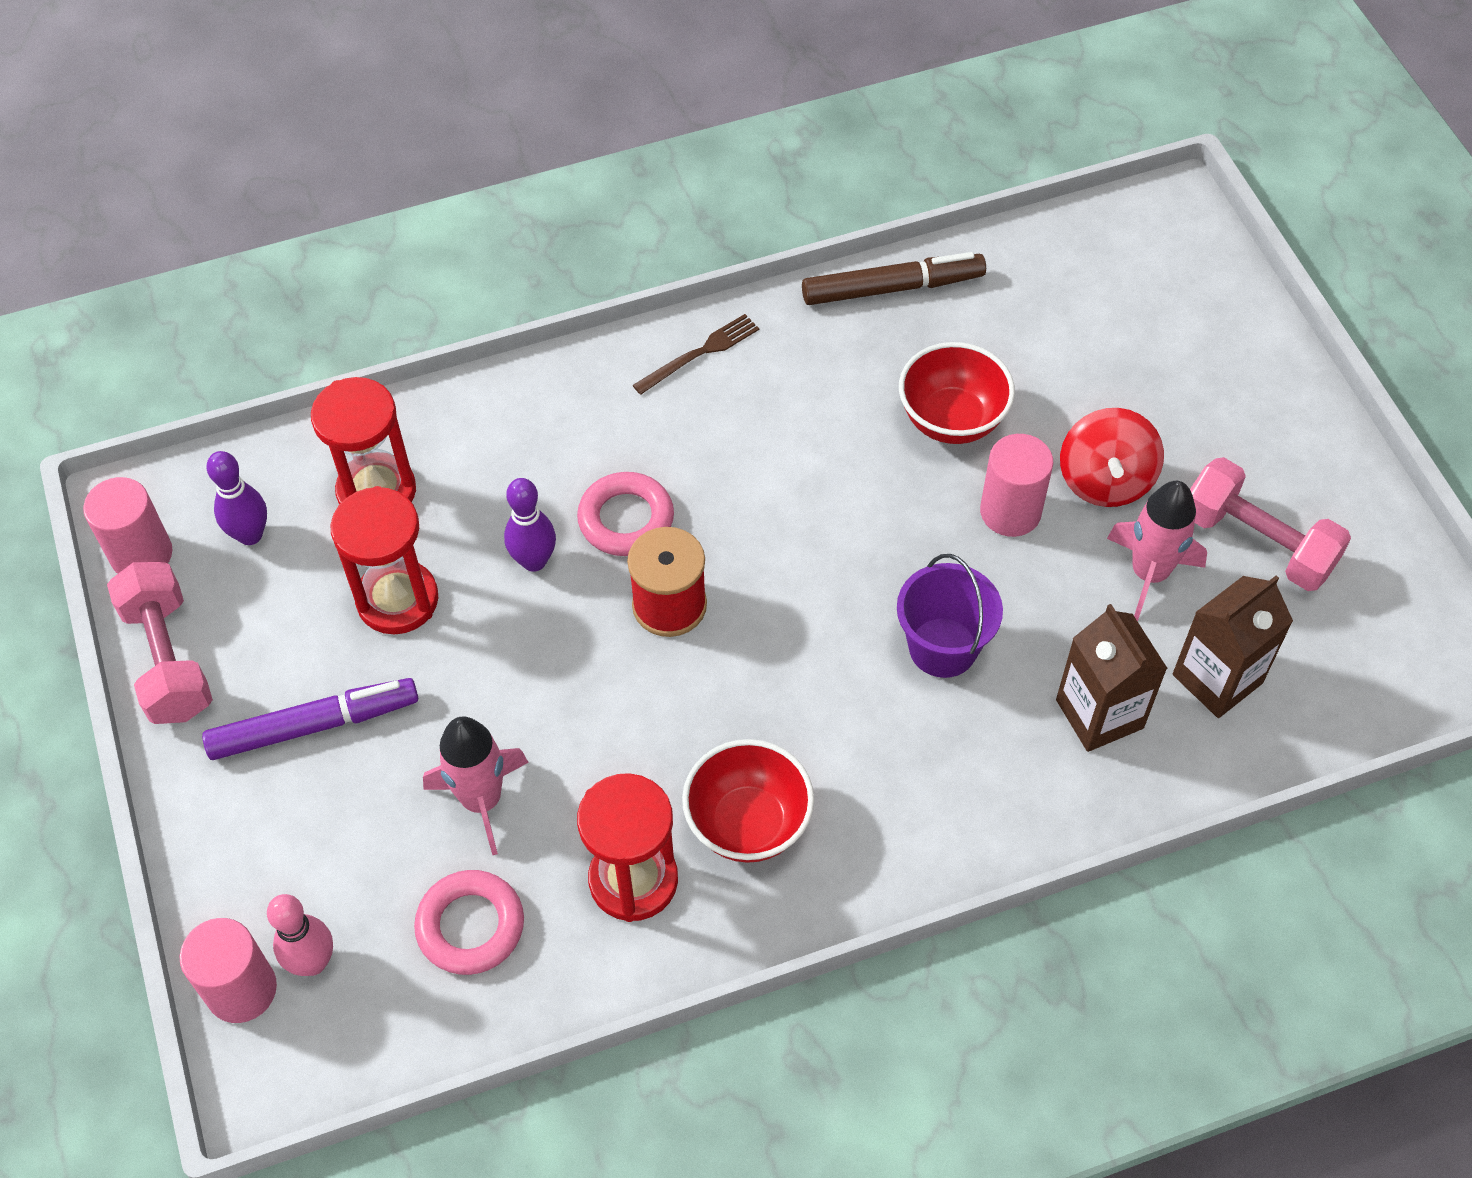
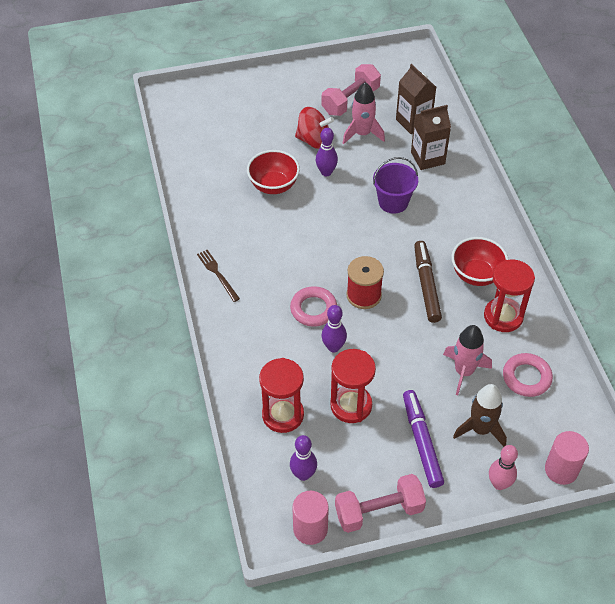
camera: 85 degrees left, 5 degrees down
(313, 962) = (546, 440): pink bowling pin -> pink bowling pin (499, 484)
(341, 833) = (480, 429): none -> brown rocket
(892, 288) = (192, 198): brown marker -> brown marker (426, 285)
(1010, 512) = (326, 172): pink cylinder -> purple bowling pin

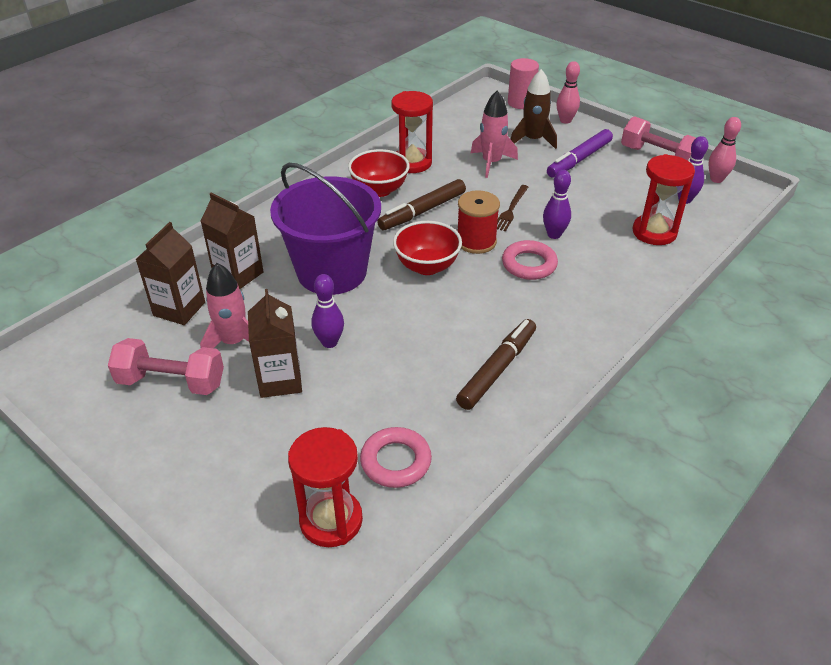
camera: 125 degrees left, 10 degrees down
(217, 274) = (569, 353): brown fork -> brown fork (511, 209)
(237, 233) = (497, 369): none -> brown marker
(273, 185) = (393, 377): red bowl -> red bowl (427, 266)
(310, 529) = (716, 179): pink cylinder -> pink bowling pin
(313, 140) = (280, 380): red spinning top -> brown carton
(351, 405) = (595, 202): red hourglass -> red hourglass (331, 520)
(393, 202) = (332, 272): purple bucket -> purple bucket, size x1.81
(526, 377) = (461, 136): pink ring -> pink ring (396, 461)

